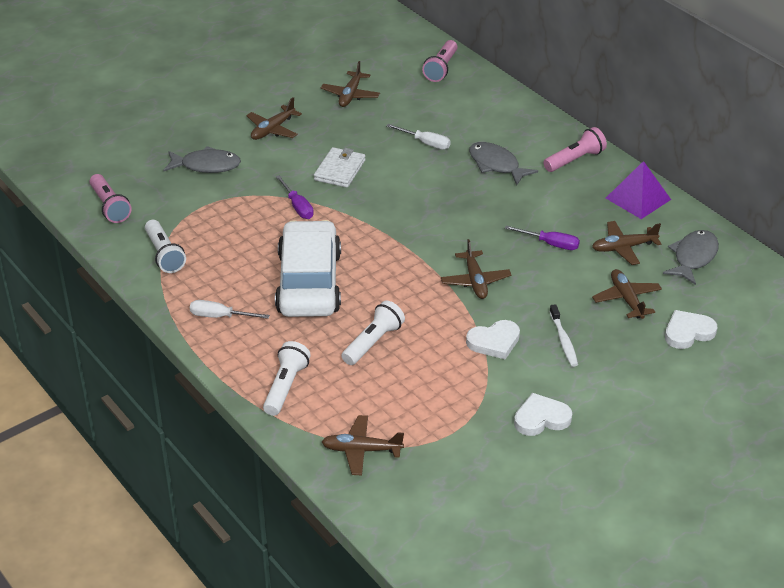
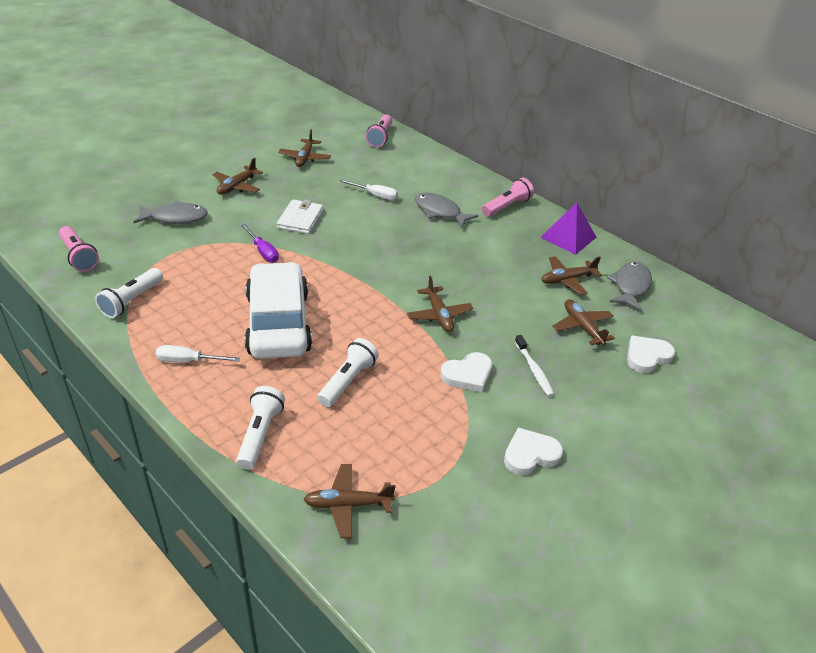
camera: 10 degrees left, 0 degrees up
(164, 255) = (131, 301): white flashlight -> white flashlight turned 60 degrees clockwise
(550, 244) = (501, 278): purple screwdriver -> none

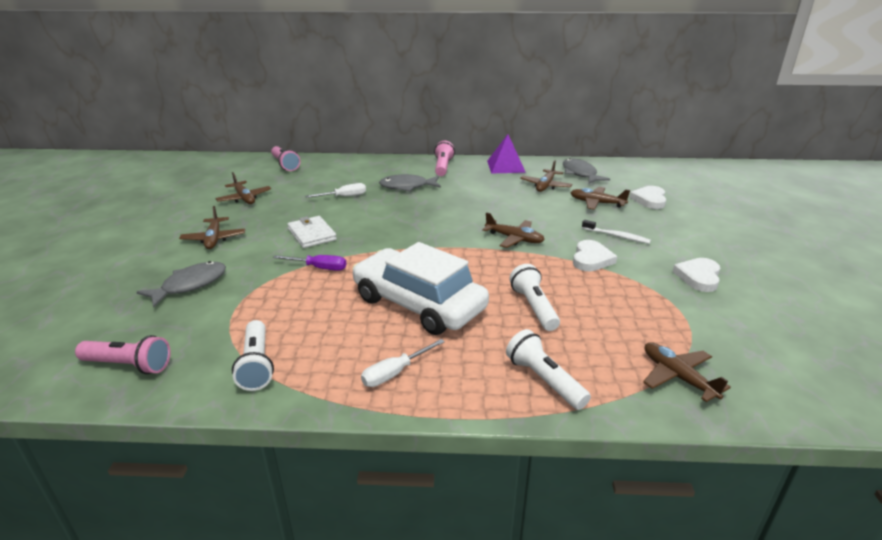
camera: 40 degrees left, 10 degrees down
(347, 505) = (677, 377): brown plane -> brown plane turned 105 degrees clockwise

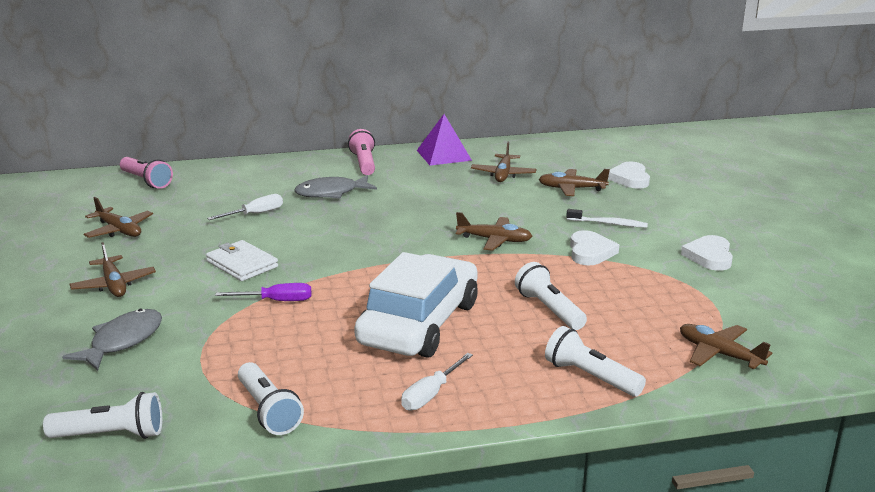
camera: 15 degrees left, 5 degrees down
(128, 365) = (111, 435): pink flashlight -> white flashlight
(418, 304) = (419, 323): white car -> white car turned 90 degrees clockwise
(580, 174) = (538, 155): grey fish -> none

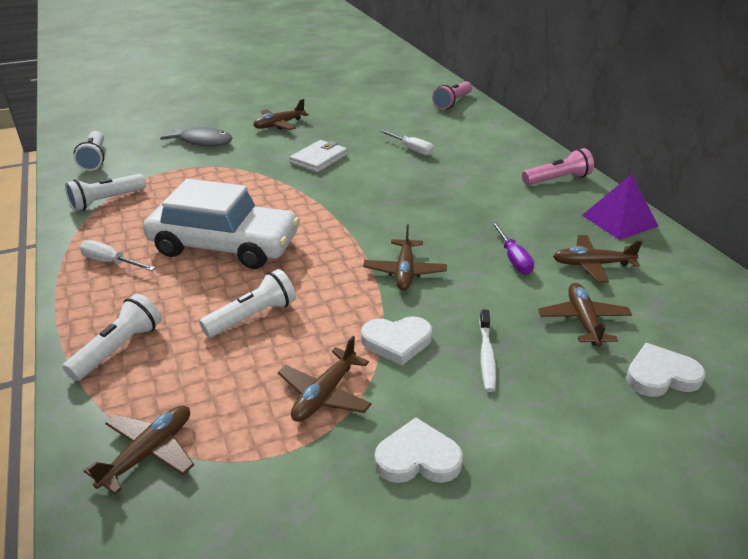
camera: 80 degrees right, 10 degrees up
(119, 230) = (362, 110): brown plane -> brown plane (324, 394)
(276, 301) = (260, 180): purple screwdriver -> purple screwdriver (513, 258)
(331, 193) = (474, 173): grey fish -> none

